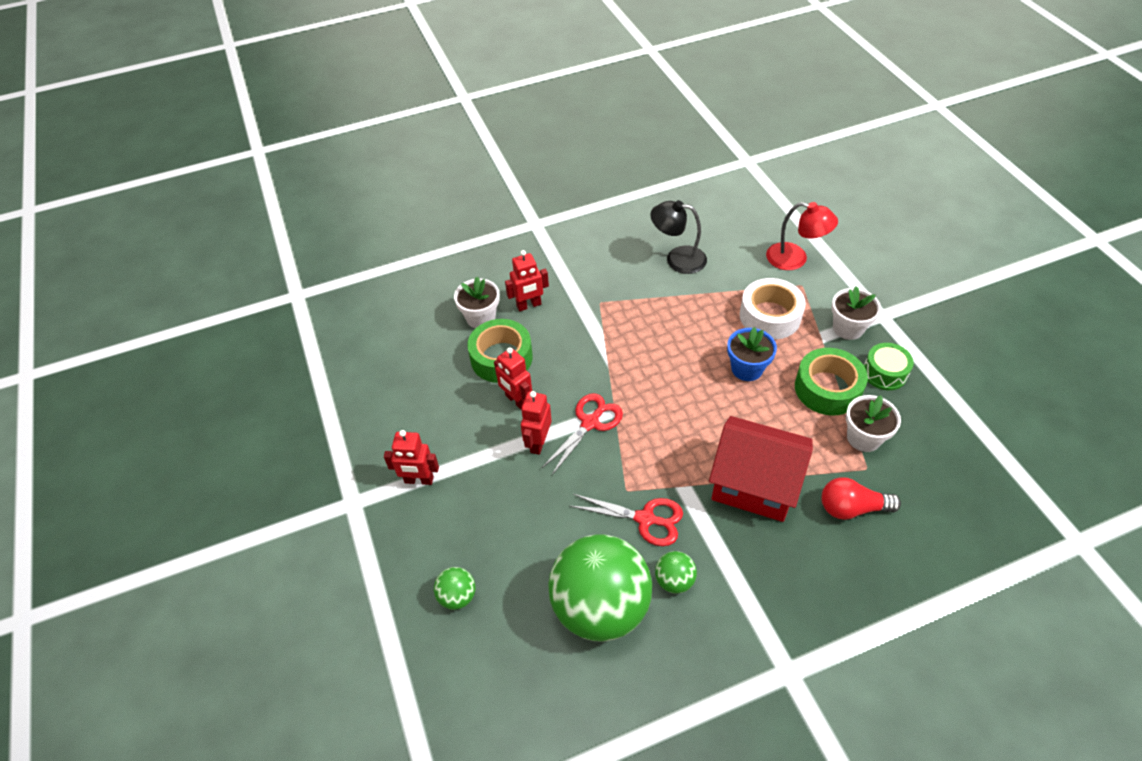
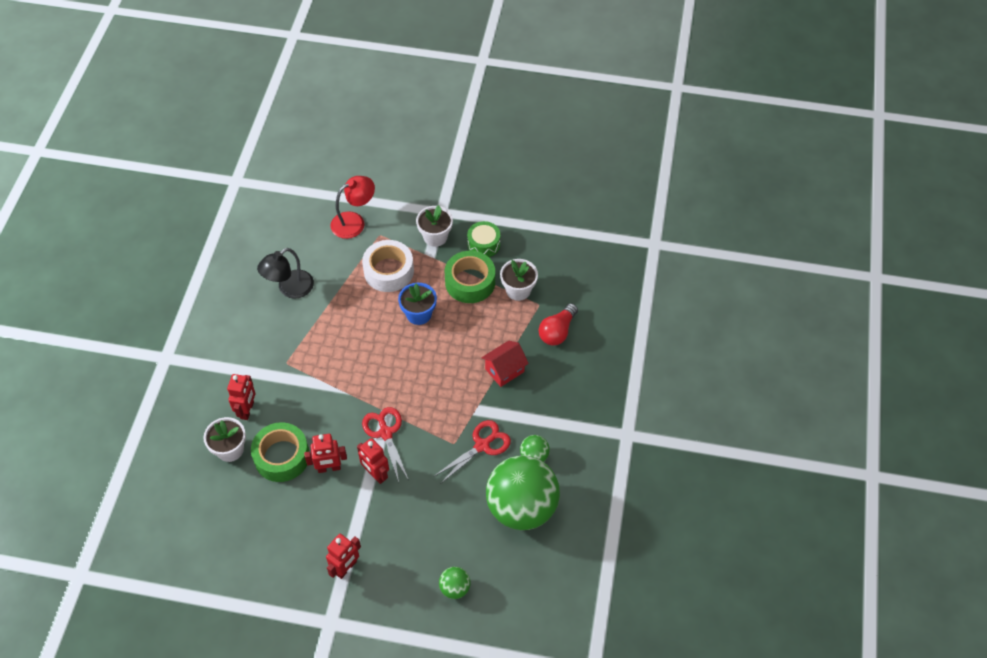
camera: 60 degrees left, 5 degrees up
(754, 485) = (504, 370): red house -> red house, size x0.56

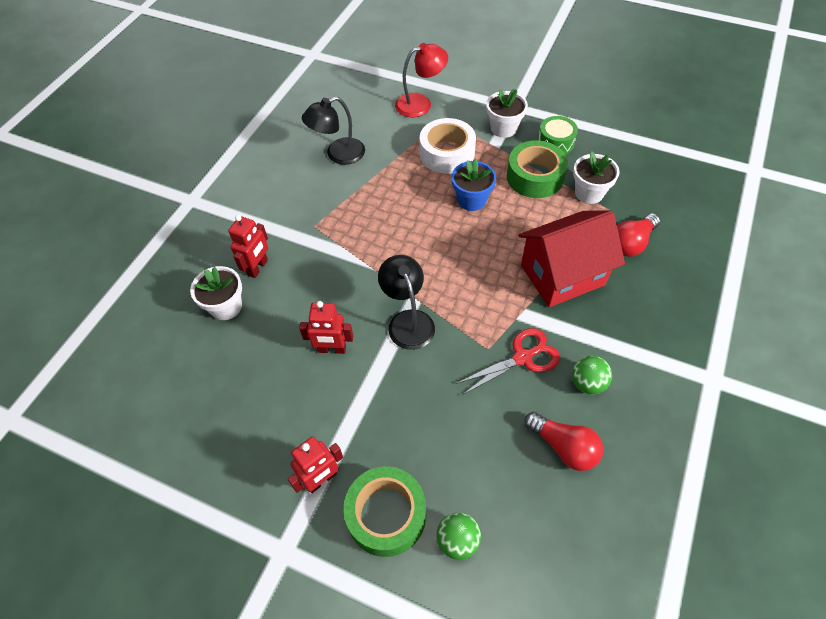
camera: 15 degrees right, 0 degrees up
(282, 456) = (281, 325): green tape -> green tape (386, 515)
(376, 474) = (385, 367): red robot -> none
(385, 433) = (408, 321): red scissors -> black lamp
(504, 370) = (562, 275): red house -> red house, size x1.80
(522, 507) = (564, 447): green ball -> red light bulb

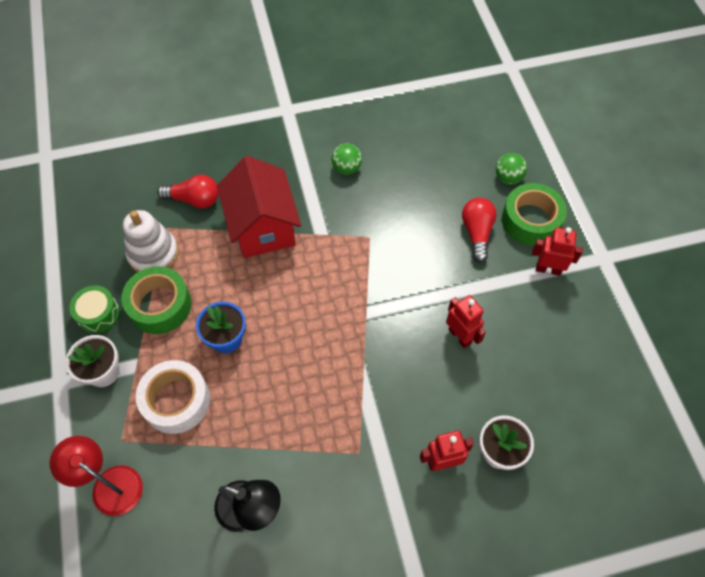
camera: 130 degrees left, 5 degrees up
(408, 321) = (391, 302): black lamp -> none
(523, 357) = (358, 212): red scissors -> none
(562, 275) = (263, 227): red house -> red house turned 45 degrees clockwise
(564, 447) = (403, 158): red light bulb -> red light bulb (477, 233)
(589, 193) = (153, 254): white flower pot -> white stacking toy

